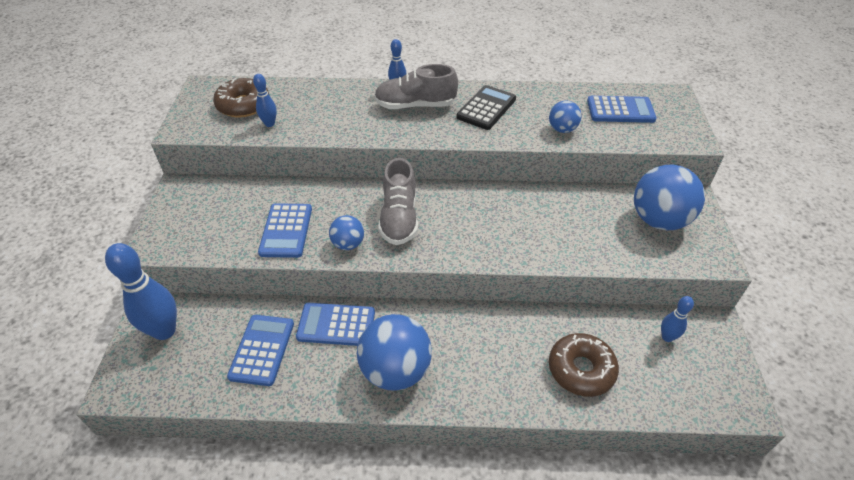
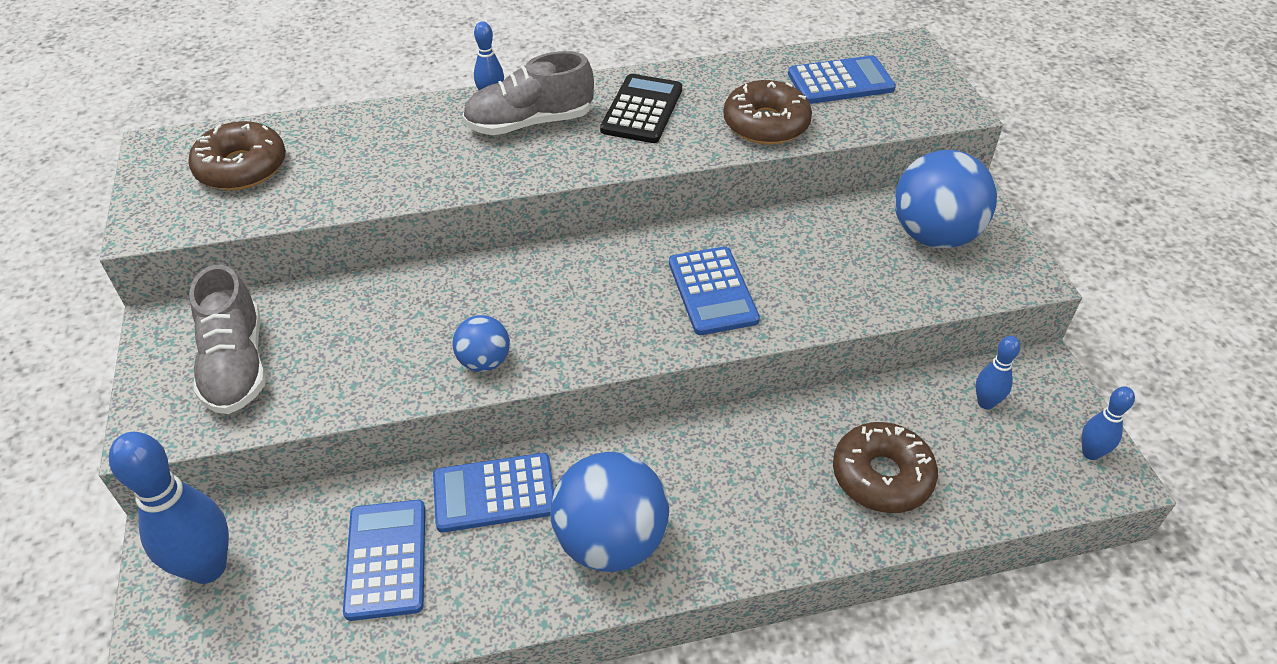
camera: 15 degrees left, 0 degrees up
(269, 124) = (299, 191): blue bowling pin -> blue bowling pin (1090, 453)
(286, 231) = (375, 360): blue calculator -> blue calculator (712, 291)
(399, 218) = (552, 305): grey shoe -> grey shoe (236, 365)
(562, 129) = (766, 124): blue ball -> brown donut

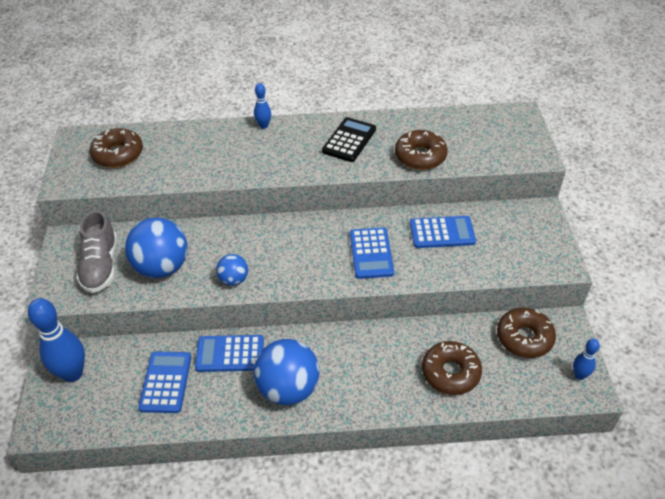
camera: 10 degrees right, 0 degrees up
(529, 123) = (282, 142): grey shoe -> none
(840, 82) = (473, 133): blue calculator -> blue calculator (442, 233)
(934, 235) = (512, 234): blue ball -> blue ball (162, 267)
(985, 403) = (524, 338): blue bowling pin -> brown donut

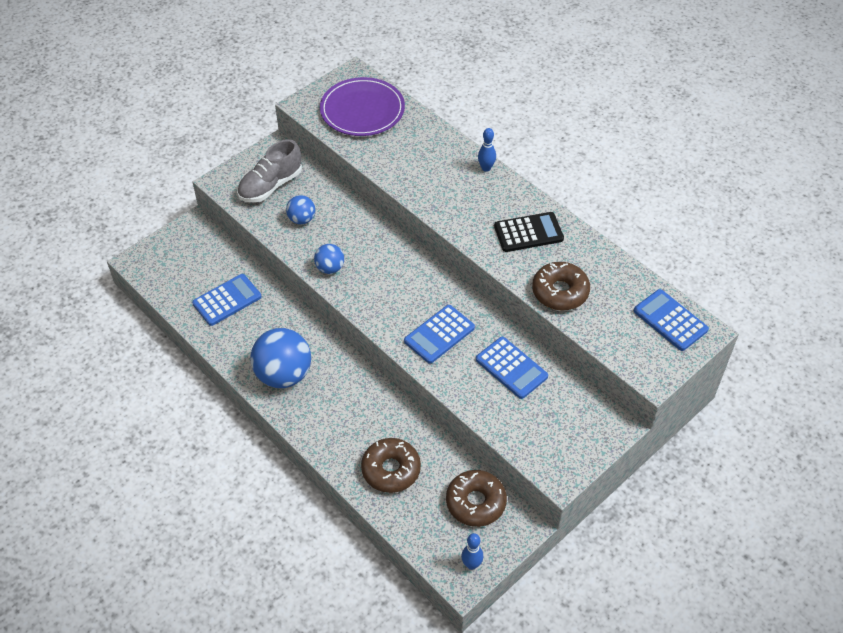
camera: 50 degrees right, 5 degrees up
(72, 374) = (189, 245): blue bowling pin -> none
(118, 154) = (362, 110): brown donut -> purple plate
(162, 267) = (302, 219): blue ball -> blue ball, size x0.52
(230, 354) = (283, 319): blue calculator -> blue calculator (670, 320)

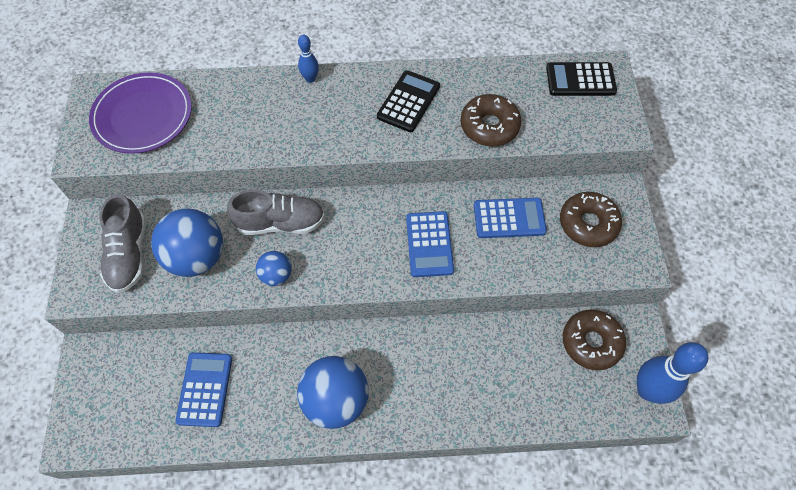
camera: 50 degrees left, 10 degrees up
(302, 219) = (197, 257): blue ball -> blue ball, size x1.92
(370, 242) = (280, 223): none -> grey shoe
(391, 470) = (510, 384): brown donut -> brown donut (588, 224)
(471, 564) = (647, 390): blue bowling pin -> blue bowling pin, size x1.95
(670, 320) = (580, 80): blue calculator -> black calculator

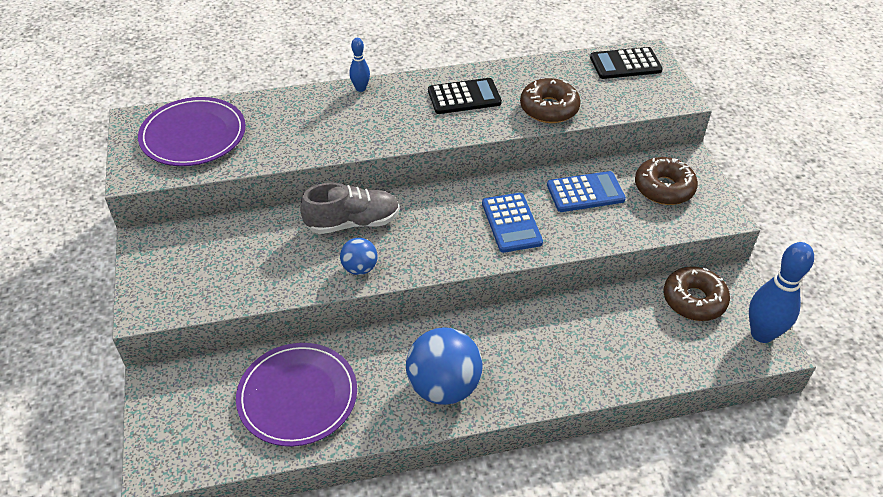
camera: 10 degrees left, 15 degrees down
(129, 254) = (195, 268): grey shoe -> none
(197, 257) = (270, 263): blue ball -> none
(205, 389) = (297, 396): blue calculator -> purple plate
(408, 102) = (464, 97): black calculator -> black calculator turned 60 degrees clockwise

